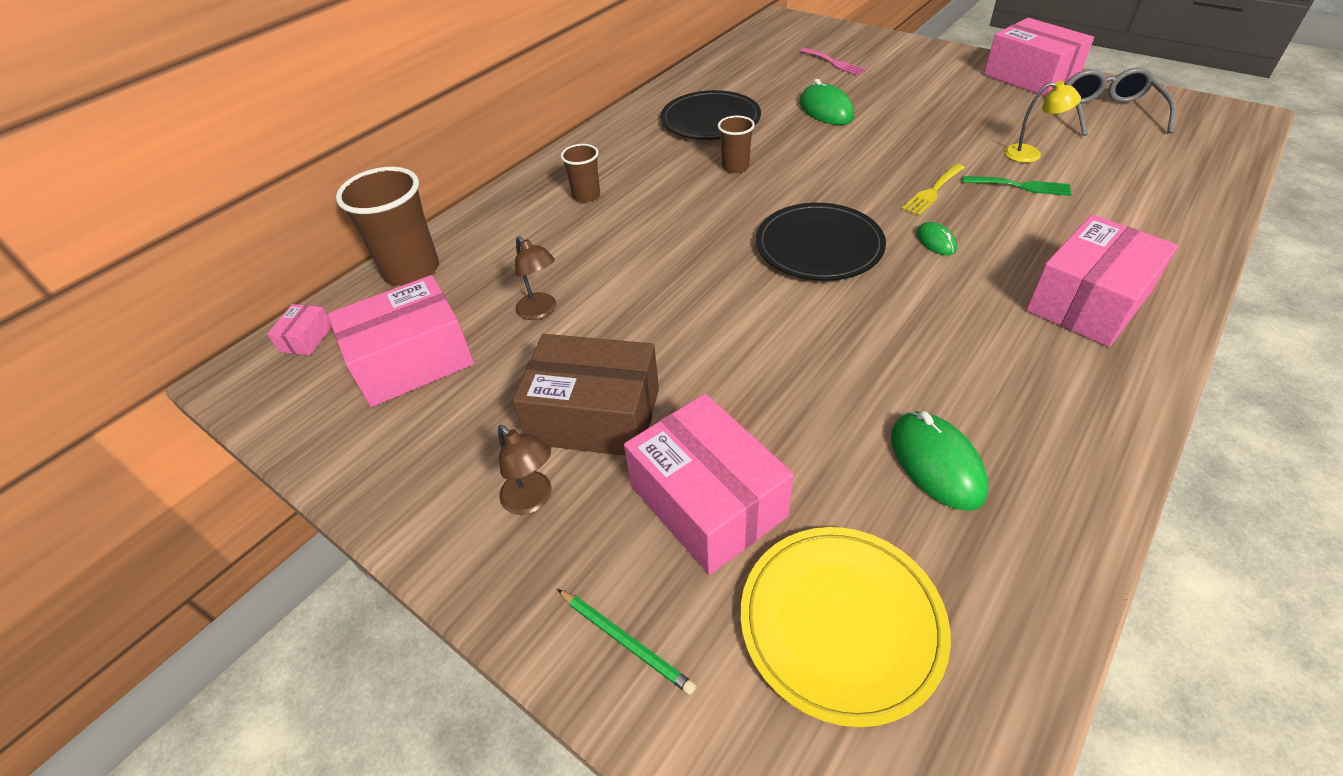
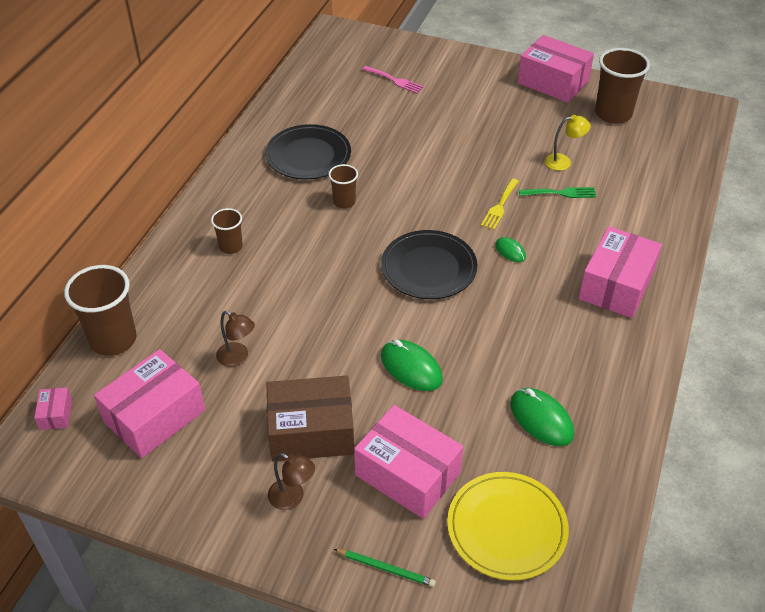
camera: 20 degrees left, 0 degrees up
(825, 110) = (401, 134): green mouse -> green mouse (411, 368)
(1108, 112) = (613, 114): grey glasses -> brown cup

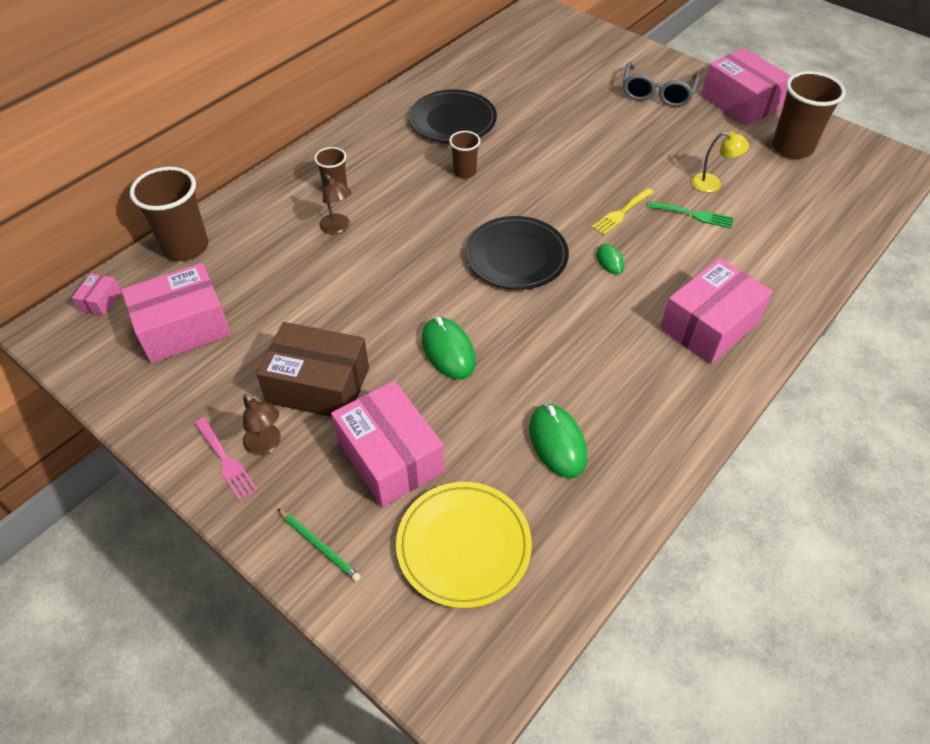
camera: 20 degrees right, 5 degrees up
(237, 358) = (287, 294): brown lamp -> brown lamp (338, 228)
(394, 80) = (574, 67): pink fork -> pink fork (226, 461)
(479, 90) = (657, 94): none -> grey glasses

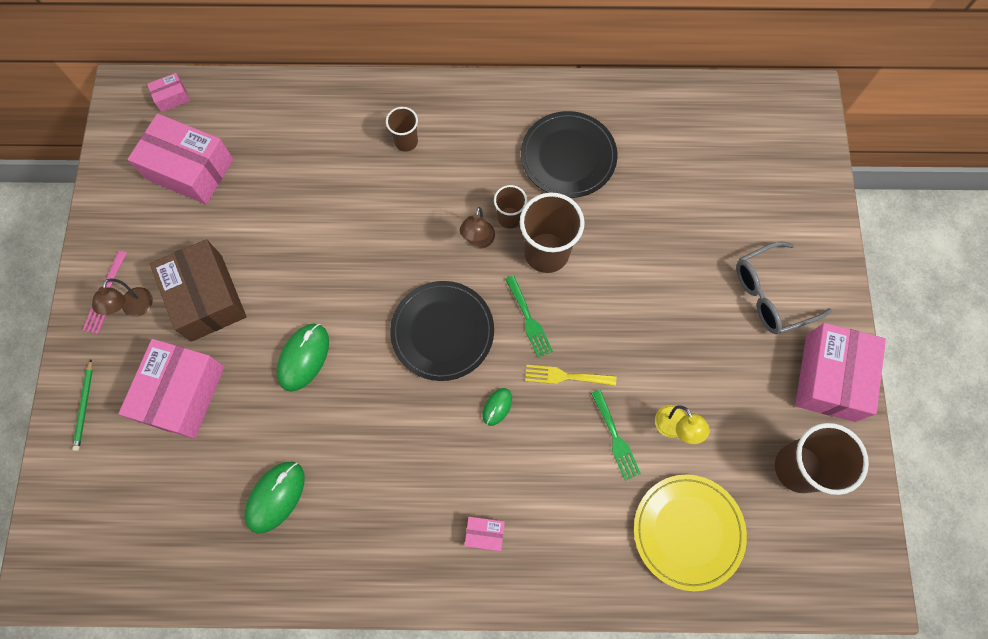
camera: 50 degrees right, 20 degrees up
(185, 247) = (261, 100): brown cup -> brown cup (546, 252)
(338, 228) = (365, 181): brown lamp -> brown lamp (478, 241)
(463, 545) = (146, 496): yellow plate -> yellow plate (688, 531)
(557, 206) = (529, 319): none -> green fork
(709, 325) = (484, 534): pink box -> pink box, size x0.44

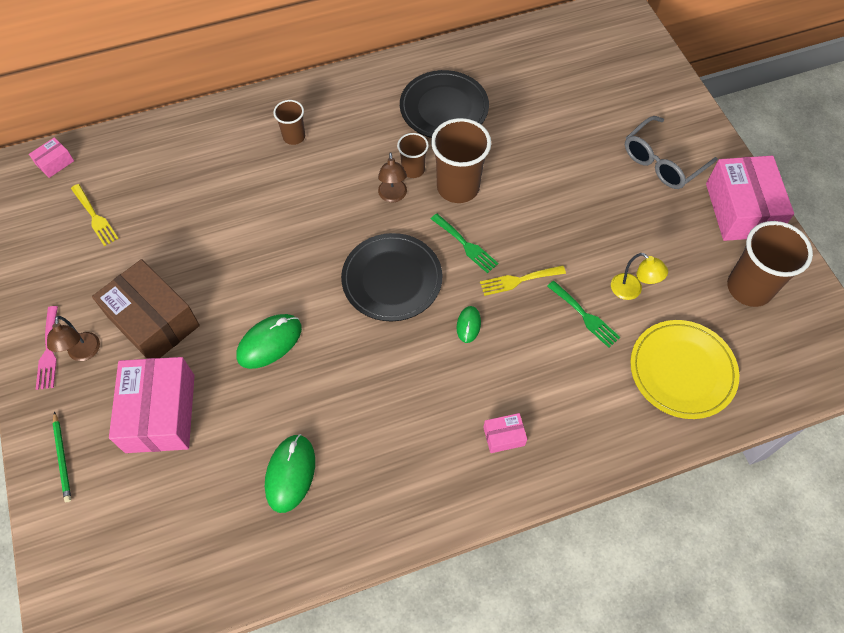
camera: 20 degrees left, 10 degrees down
(189, 169) = (95, 217): pink box -> yellow fork
(303, 357) = (269, 342): green mouse -> green mouse turned 45 degrees clockwise

